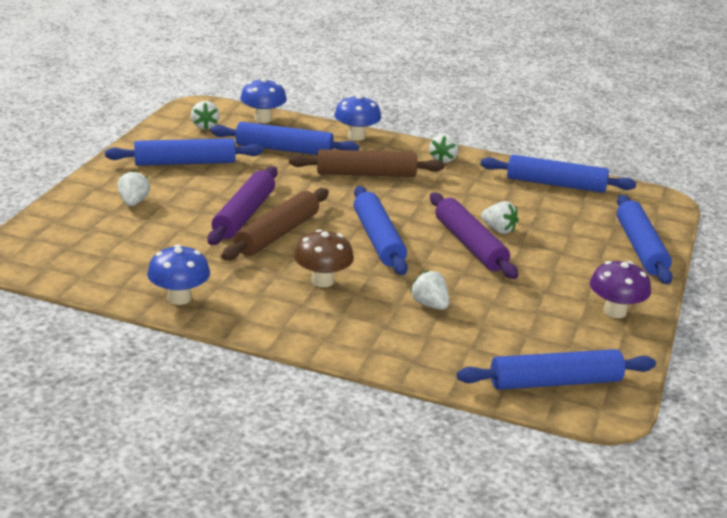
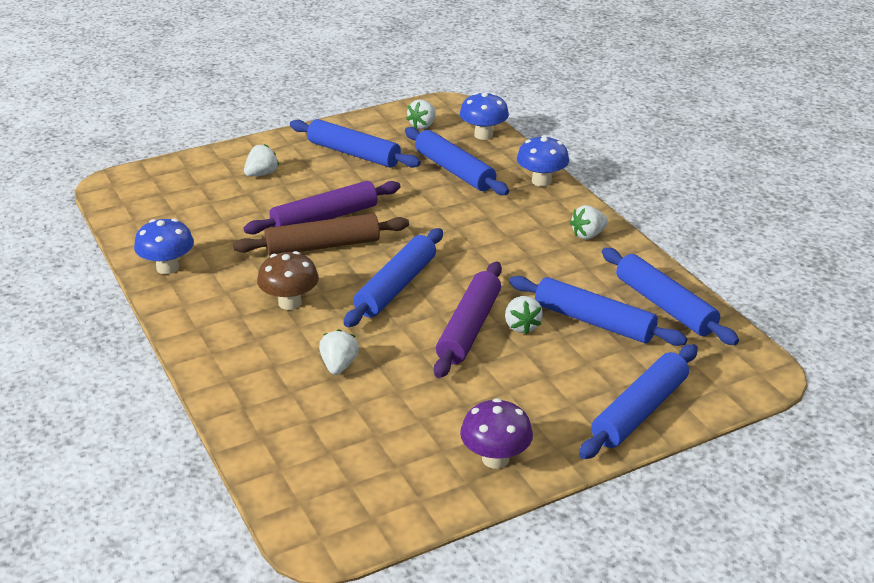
camera: 45 degrees right, 5 degrees up
(366, 174) = (489, 221): brown rolling pin -> none
(555, 382) = (323, 490): blue rolling pin -> blue rolling pin (594, 321)

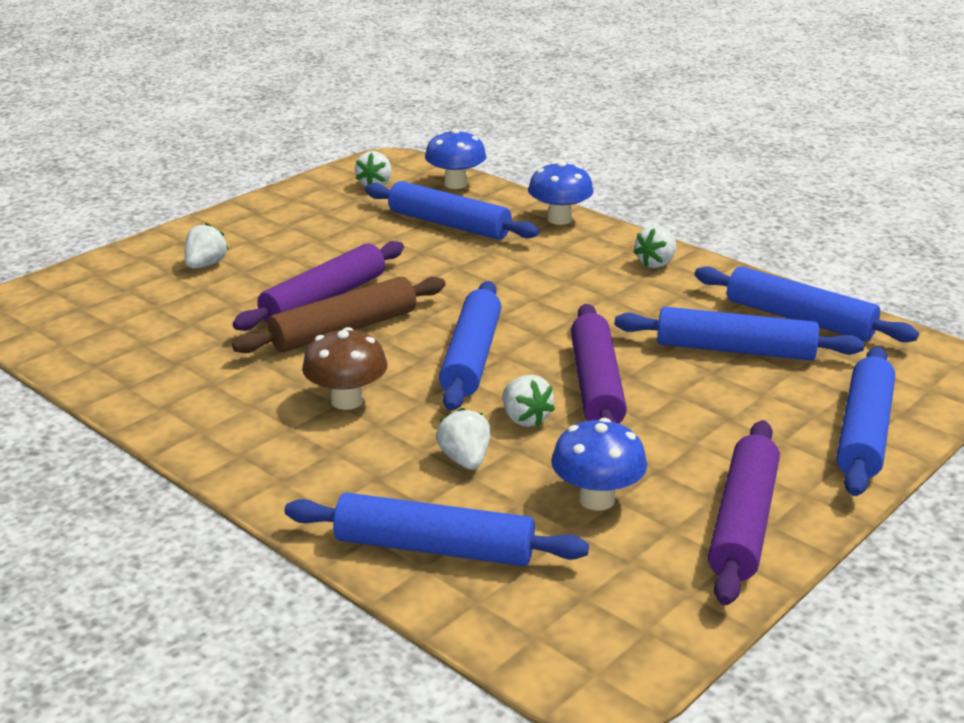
camera: 20 degrees left, 5 degrees down
(167, 268) = (148, 391): blue mushroom -> blue mushroom (597, 499)
(353, 153) = (310, 225): blue rolling pin -> blue rolling pin (434, 548)
(495, 459) = (743, 523): purple mushroom -> purple rolling pin
(521, 326) = (656, 371): white strawberry -> white strawberry (525, 419)

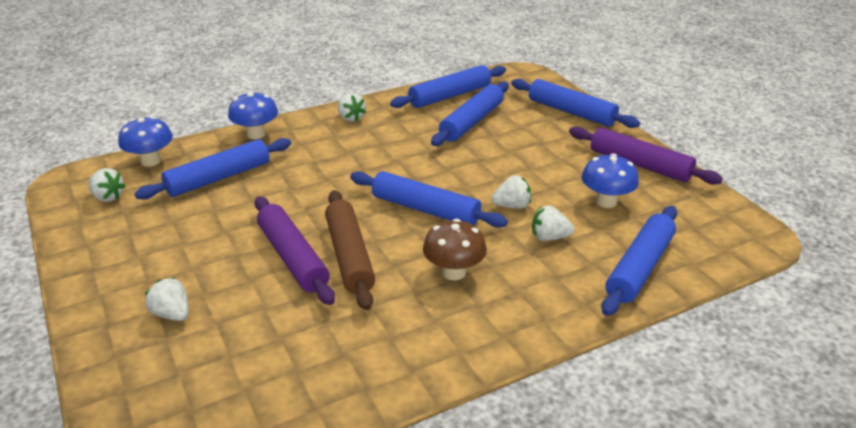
camera: 70 degrees left, 5 degrees up
(596, 385) = (486, 173): purple rolling pin -> none

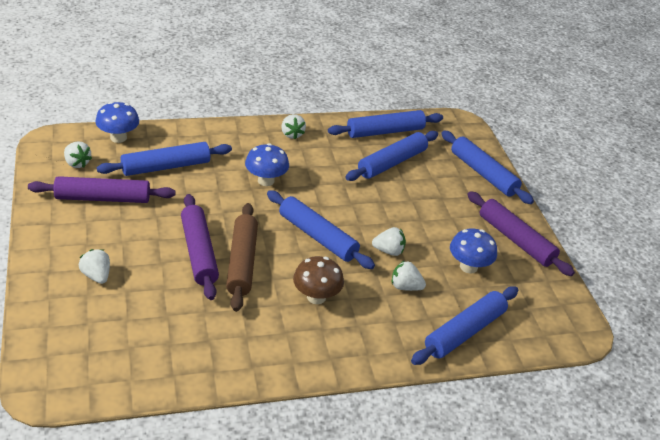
camera: 10 degrees right, 5 degrees up
(152, 227) = (103, 198): none -> purple rolling pin
(256, 134) = (209, 132): blue mushroom -> blue mushroom (266, 181)

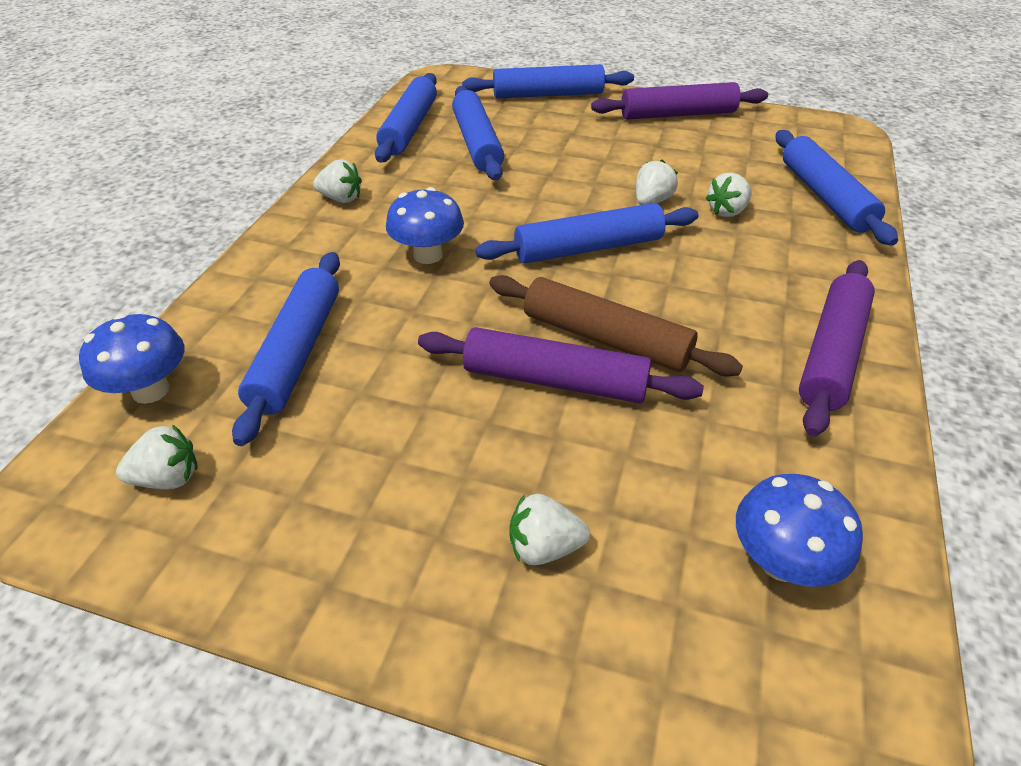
camera: 55 degrees left, 5 degrees up
(103, 198) = (315, 468): purple rolling pin -> purple rolling pin (831, 353)
(316, 297) = (717, 290): brown mushroom -> none
(468, 267) = (710, 157): blue mushroom -> blue mushroom (781, 562)

